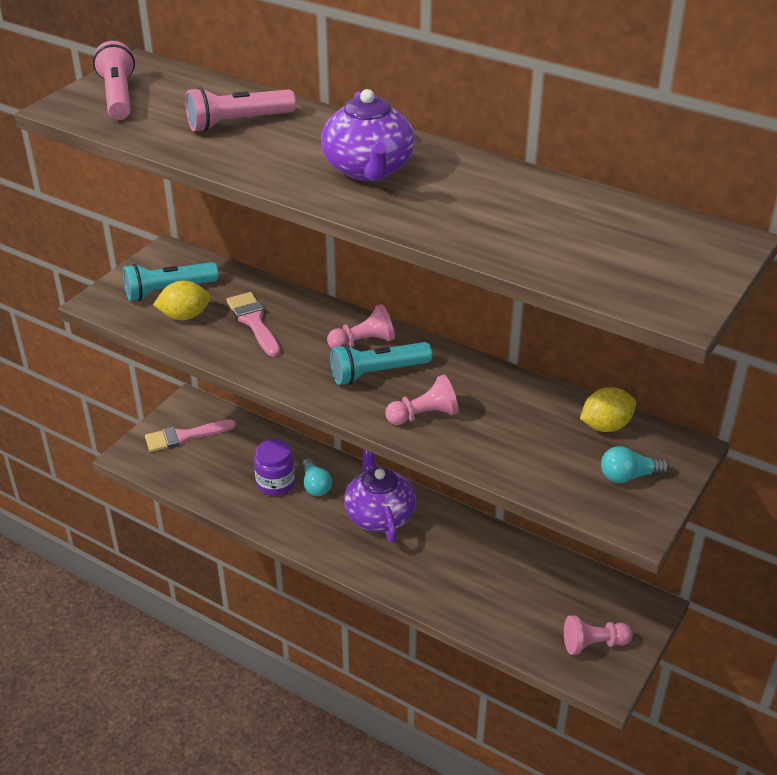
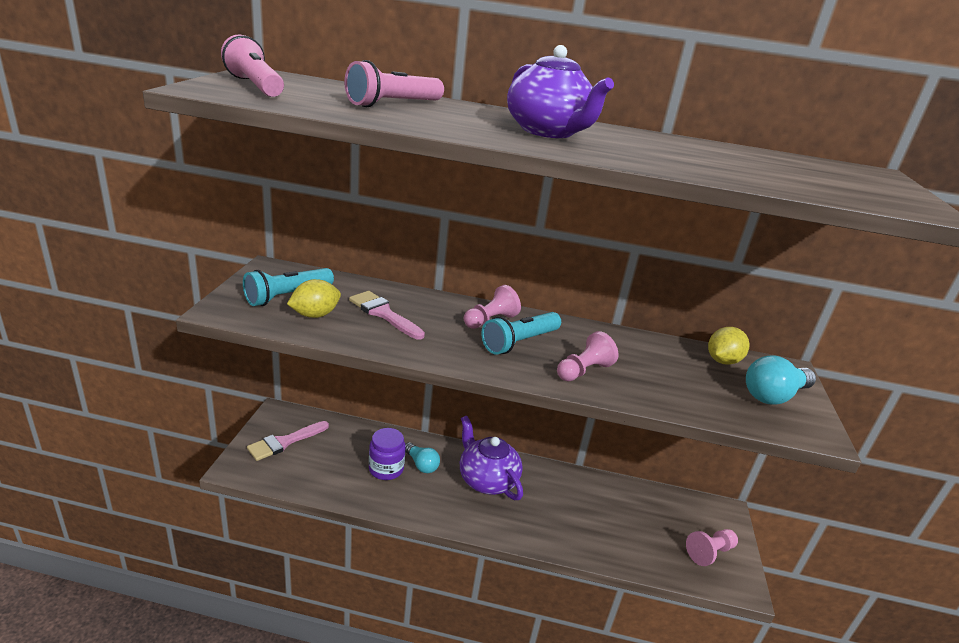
camera: 25 degrees left, 10 degrees down
(628, 476) = (773, 395): turquoise light bulb -> turquoise light bulb, size x1.52

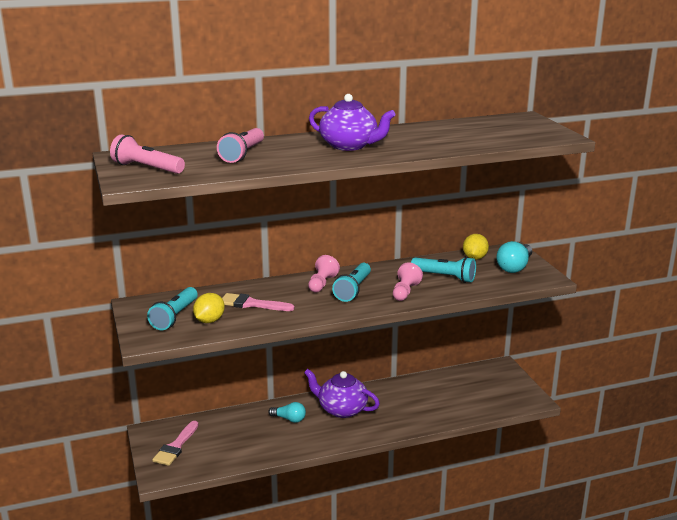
camera: 25 degrees left, 5 degrees down
(386, 469) = (267, 431): purple jar -> none
(657, 371) = (445, 277): none -> turquoise flashlight
(709, 552) = (506, 392): pink pawn -> none

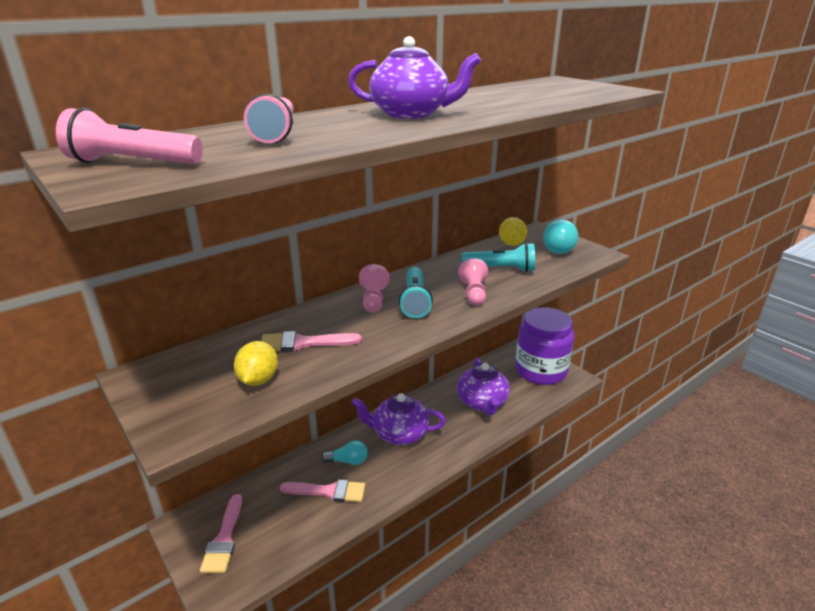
camera: 20 degrees left, 5 degrees up
(175, 317) = (205, 384): turquoise flashlight -> none
(264, 435) = (329, 491): none -> pink brush
(429, 402) = (482, 402): none -> purple teapot
(503, 388) = (540, 370): none -> purple jar

